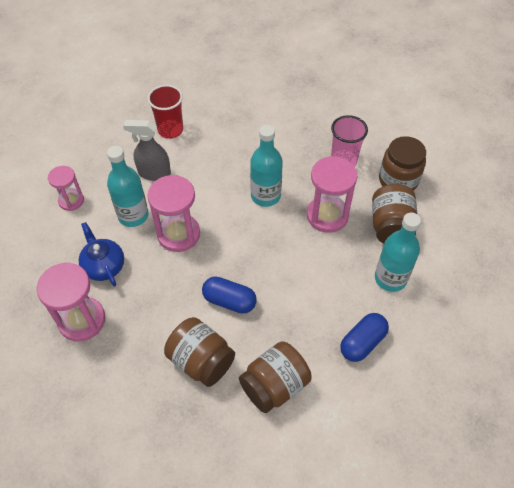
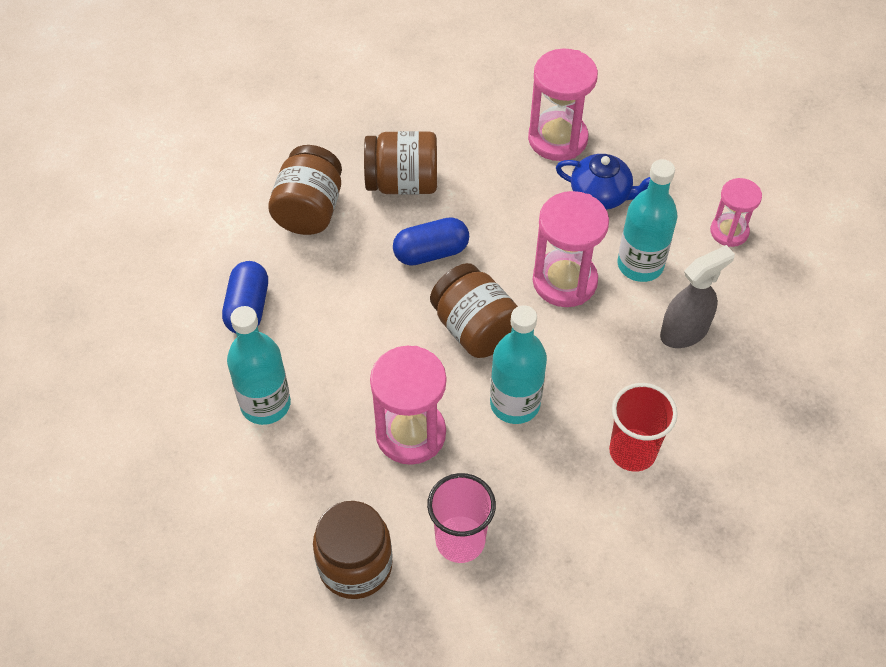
camera: 140 degrees right, 0 degrees up
(170, 130) = (743, 407): red cup -> red cup (632, 451)
(390, 226) = (314, 478): brown jar -> brown jar (475, 329)

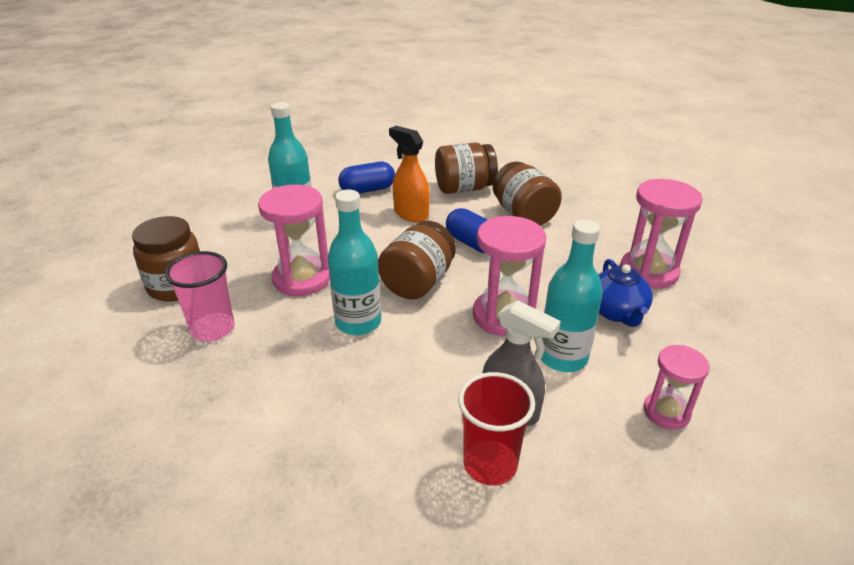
camera: 65 degrees right, 20 degrees down
(335, 284) = (411, 214): none -> orange spray bottle
(632, 451) = (345, 409): red cup -> red cup (490, 464)

